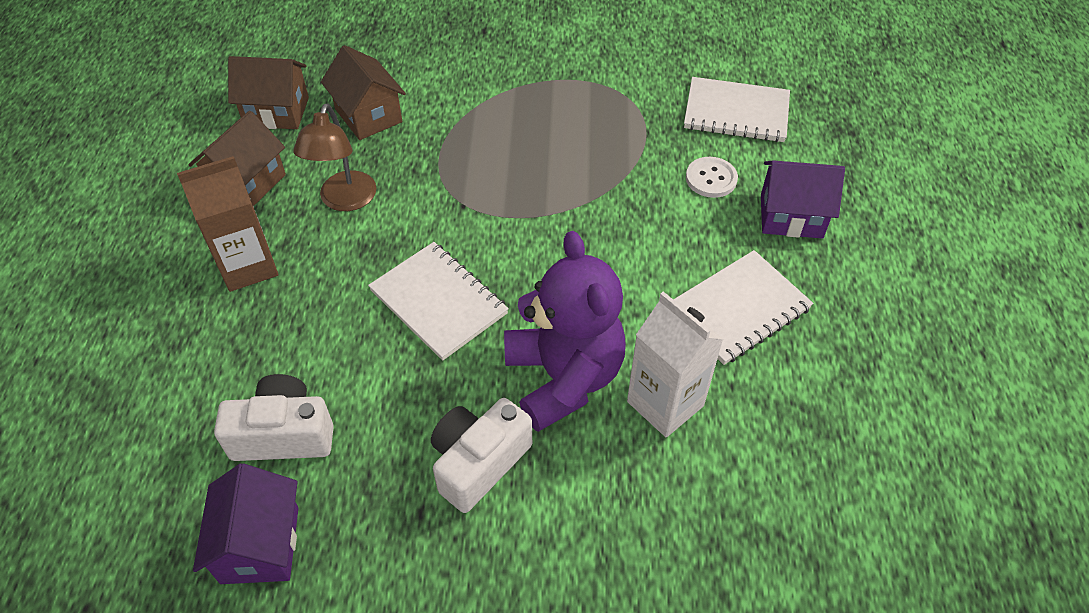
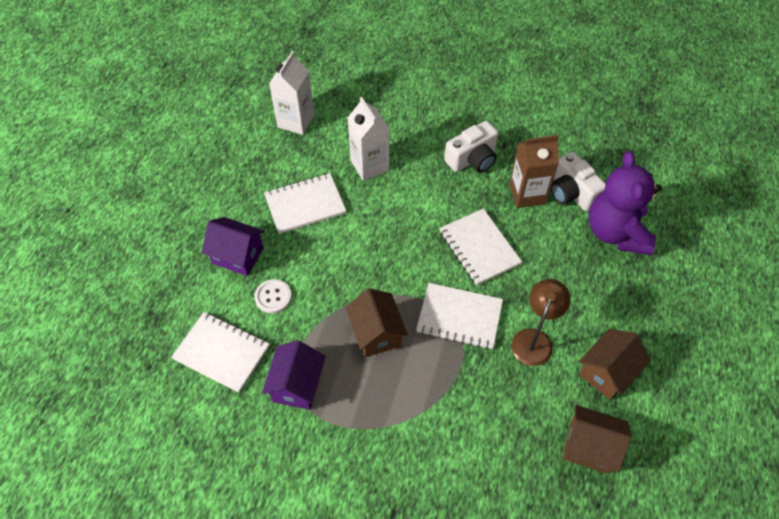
camera: 165 degrees left, 5 degrees up
(248, 266) = (600, 300): brown carton -> brown carton (527, 194)
(260, 544) = (580, 147): purple house -> purple house (297, 385)
(284, 434) = (571, 193): white camera -> white camera turned 45 degrees clockwise
(368, 116) = (512, 422): brown house -> brown house (376, 333)
(451, 205) = (459, 317): none -> white notebook
(563, 377) = (418, 189): purple teddy bear -> purple teddy bear (616, 232)
(848, 466) = (296, 121): none -> white carton

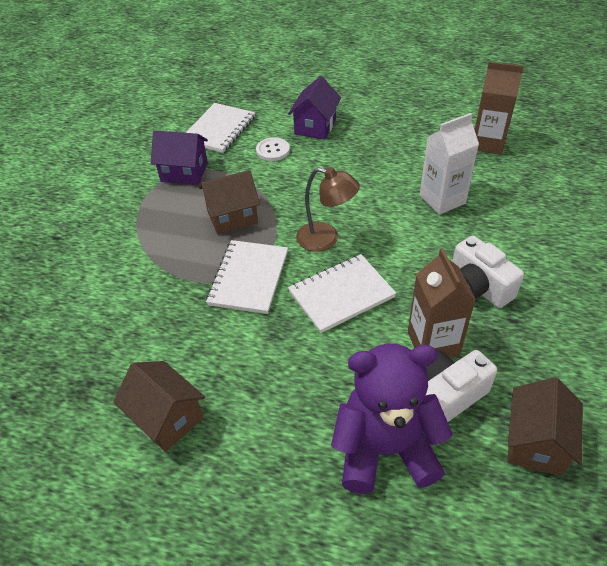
camera: 90 degrees right, 10 degrees down
(296, 121) = (488, 143): white carton -> brown carton
(305, 204) = (379, 159): white notebook -> none
(534, 339) = (218, 344): brown lamp -> brown lamp (326, 239)
(589, 447) = (78, 392): brown house -> brown house (536, 443)

